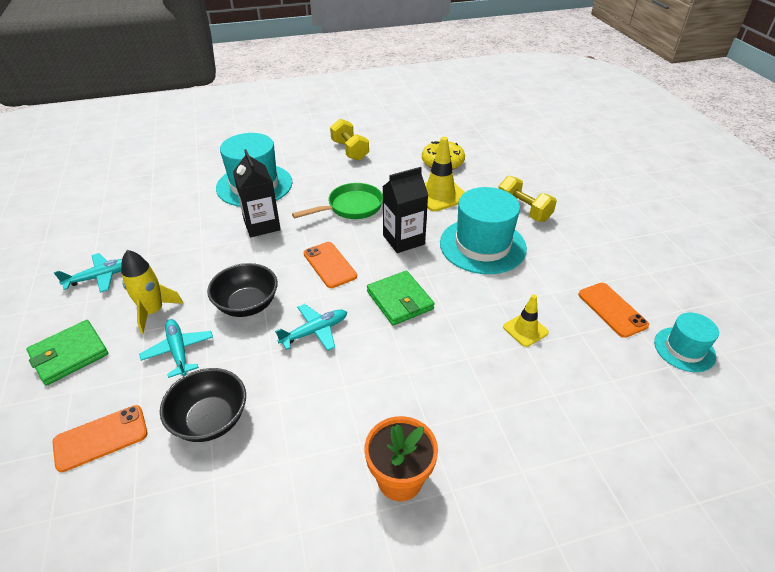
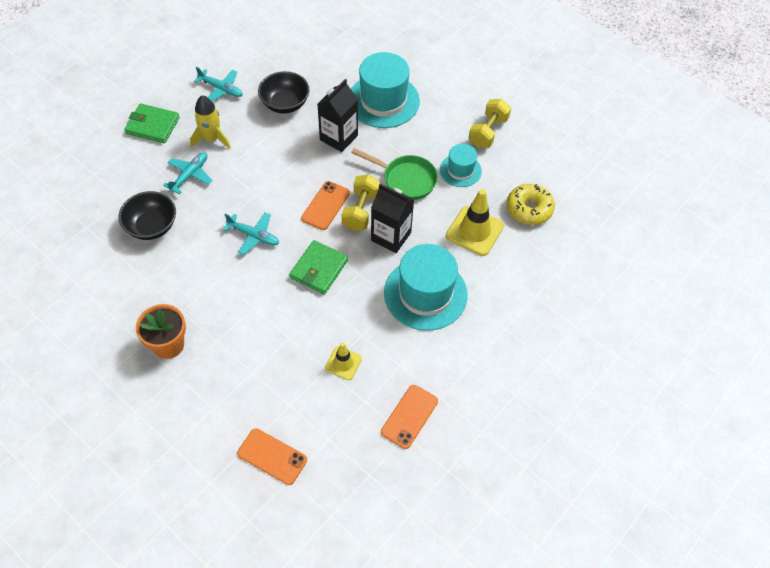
camera: 55 degrees right, 15 degrees up
(101, 438) = (110, 185): orange phone -> orange phone (272, 456)
(247, 305) = (252, 183): black bowl -> black bowl (285, 104)
(523, 210) = (501, 304): yellow dumbbell -> yellow dumbbell (361, 211)
(684, 349) = (396, 481): turquoise hat -> turquoise hat (460, 170)

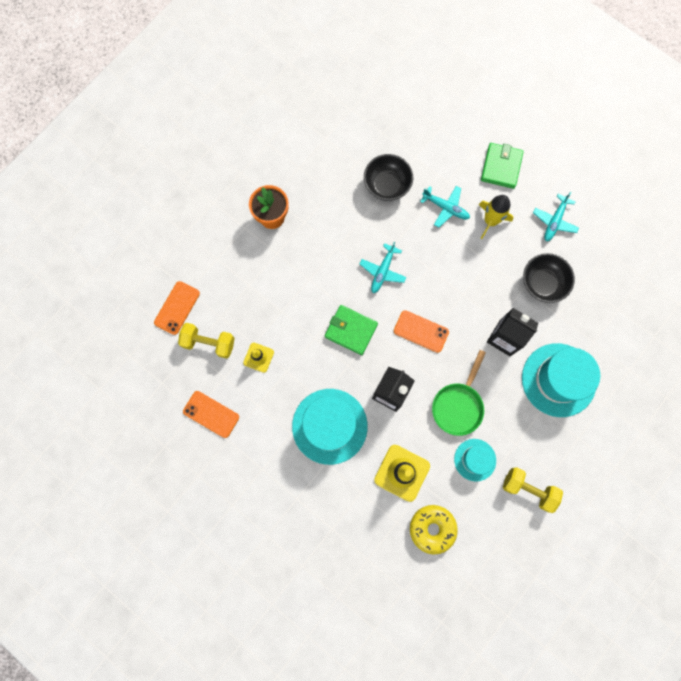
camera: 90 degrees right, 20 degrees up
(361, 211) = (417, 364): yellow dumbbell -> yellow dumbbell (209, 343)

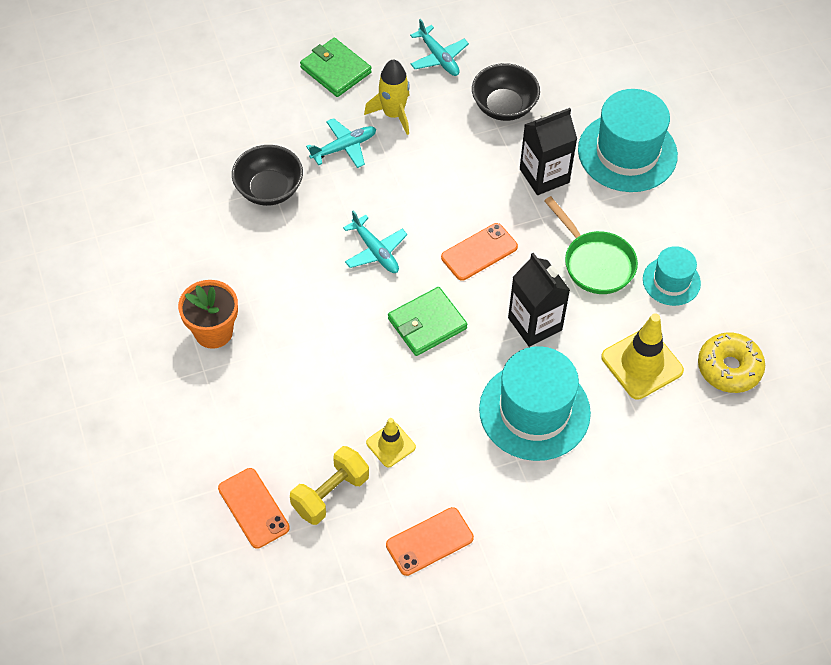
camera: 60 degrees left, 20 degrees down
(528, 489) = (737, 248): yellow dumbbell -> none

